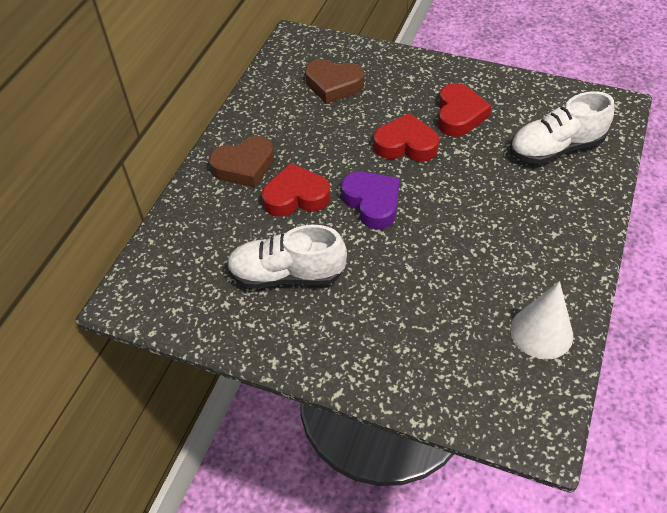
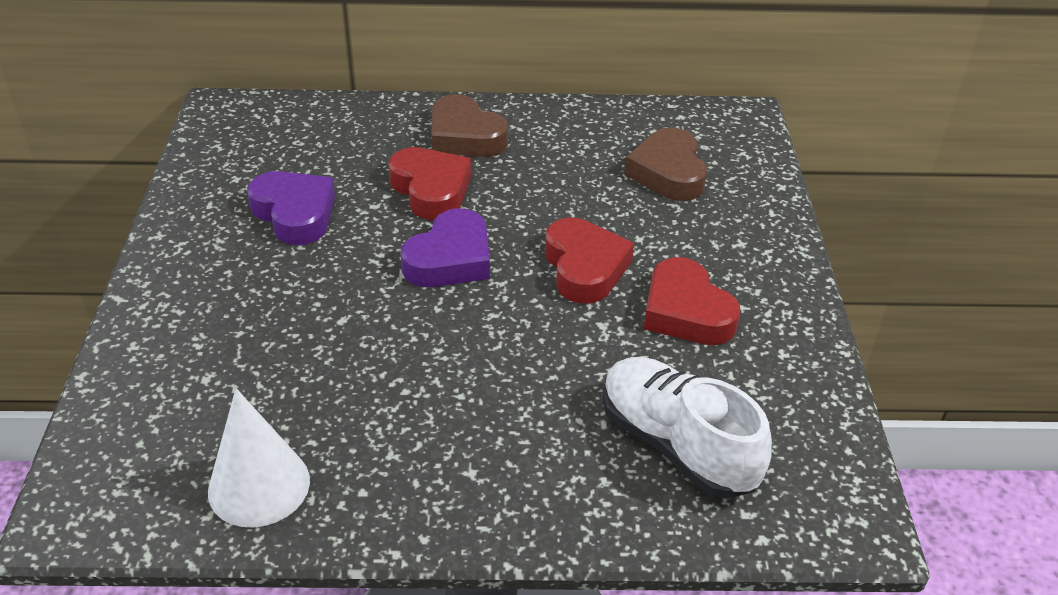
camera: 65 degrees right, 10 degrees down
(287, 274) = (295, 214): white shoe -> purple heart
(459, 115) = (686, 312): red heart -> red heart turned 75 degrees clockwise

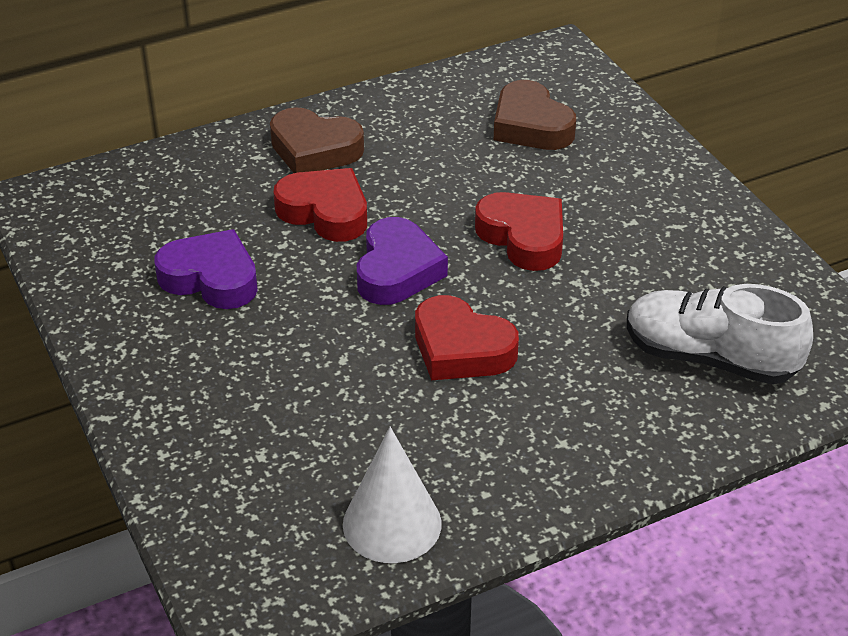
camera: 25 degrees left, 0 degrees up
(686, 312) = (638, 246): red heart -> red heart (461, 349)

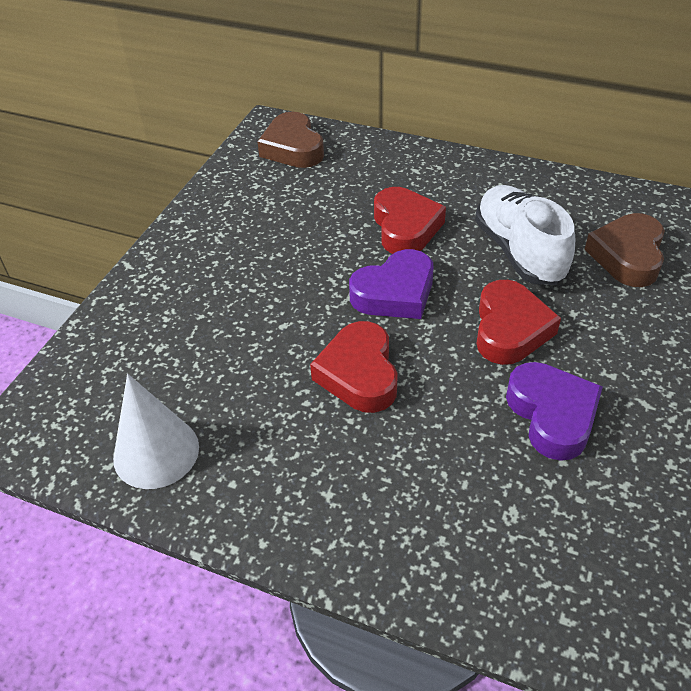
camera: 50 degrees right, 5 degrees up
(211, 278) = (287, 224): purple heart -> purple heart (552, 415)
(314, 149) = (454, 185): brown heart -> brown heart (293, 148)
(710, 358) = (525, 526): white shoe -> white shoe (519, 251)

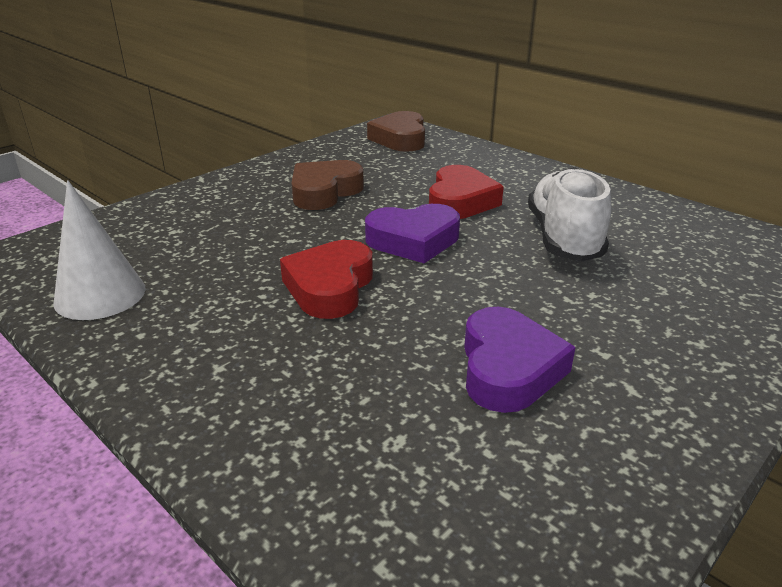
camera: 20 degrees right, 15 degrees down
(510, 329) = (511, 290): red heart -> none
(627, 256) = (686, 265): brown heart -> brown heart (324, 192)

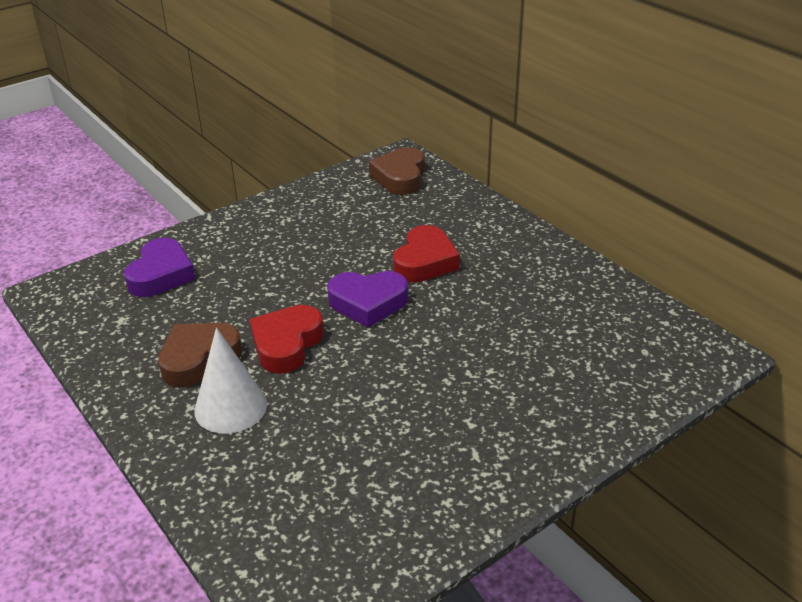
camera: 10 degrees right, 5 degrees up
(100, 295) = (115, 336): white cone -> white cone (230, 407)
(324, 192) = (310, 241): brown heart -> brown heart (199, 359)
(508, 368) = (393, 429): purple heart -> purple heart (161, 274)
(564, 238) = (496, 311): white shoe -> none

